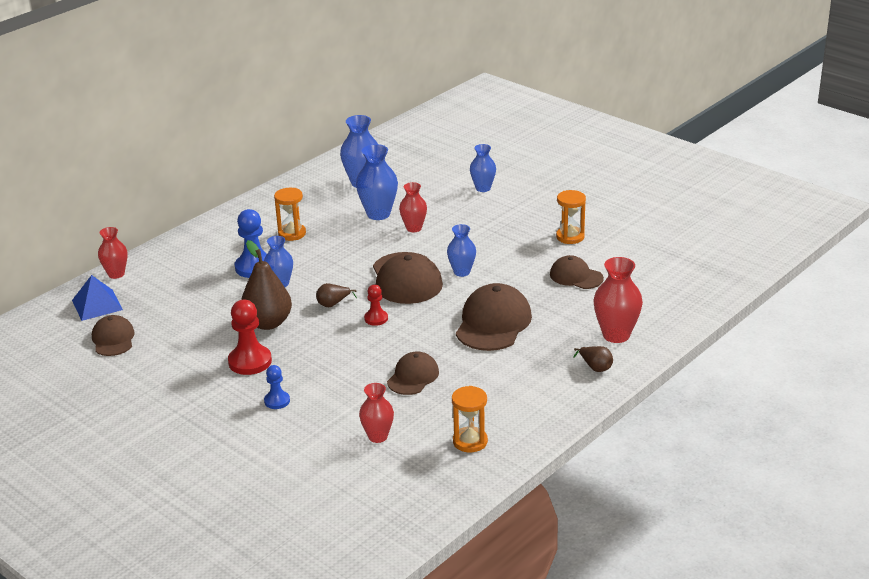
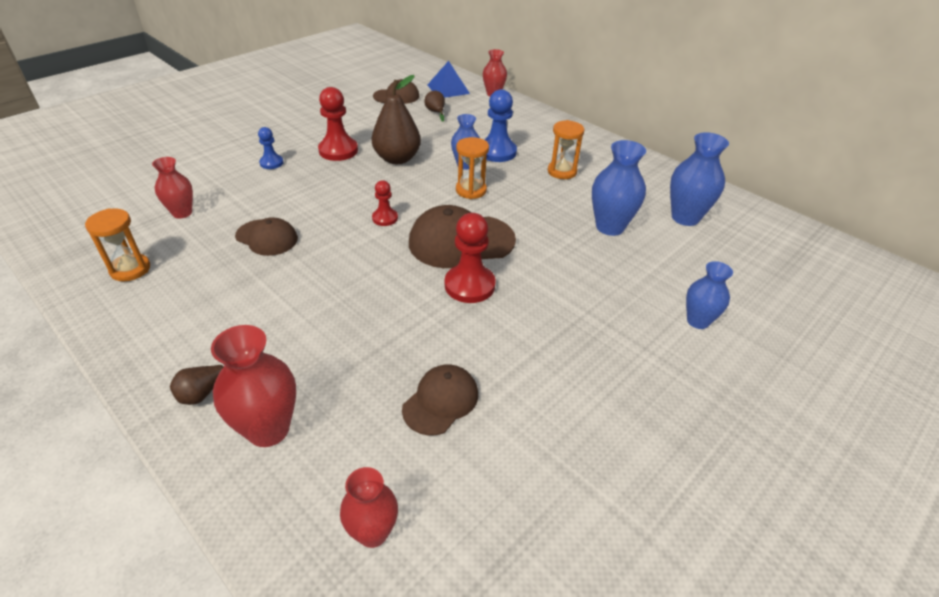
camera: 90 degrees right, 10 degrees up
(333, 304) = (420, 193): brown pear -> brown pear (435, 112)
(414, 228) = (578, 252): red vase -> red vase (373, 532)
(462, 272) = (469, 285): blue vase -> red pawn
(493, 323) = (346, 304): brown cap -> none
(570, 237) = (559, 408): orange hourglass -> orange hourglass (471, 190)

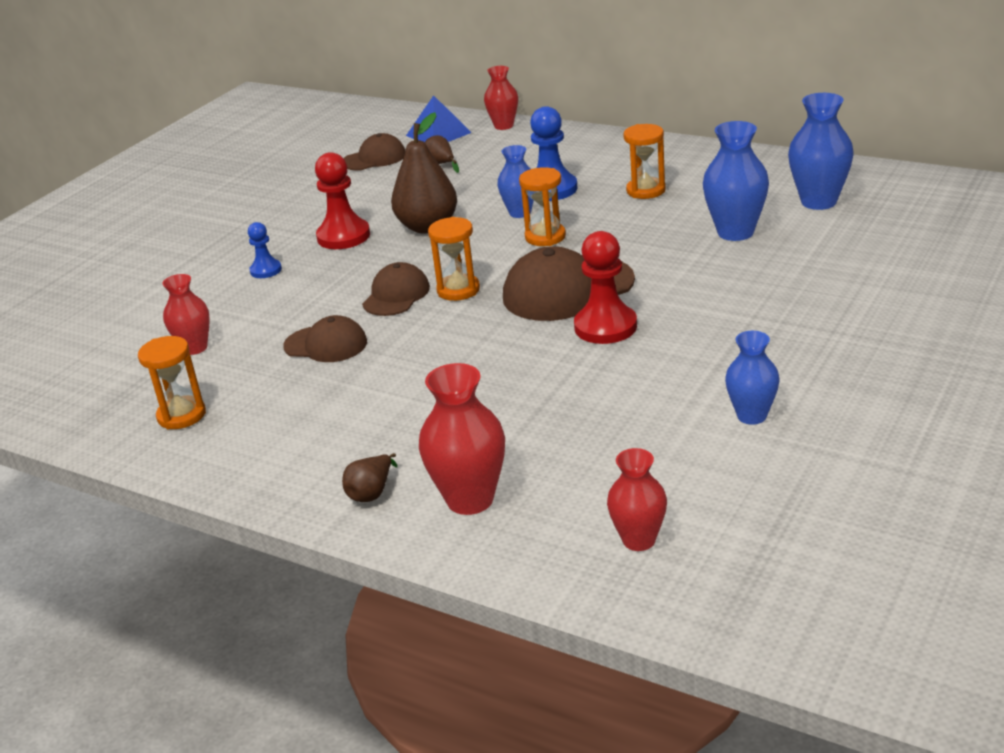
camera: 10 degrees left, 10 degrees down
(385, 218) = (458, 290): red pawn -> orange hourglass
(441, 401) = (640, 430): brown cap -> brown cap (396, 295)
(698, 321) = (878, 294): blue vase -> blue vase (752, 416)

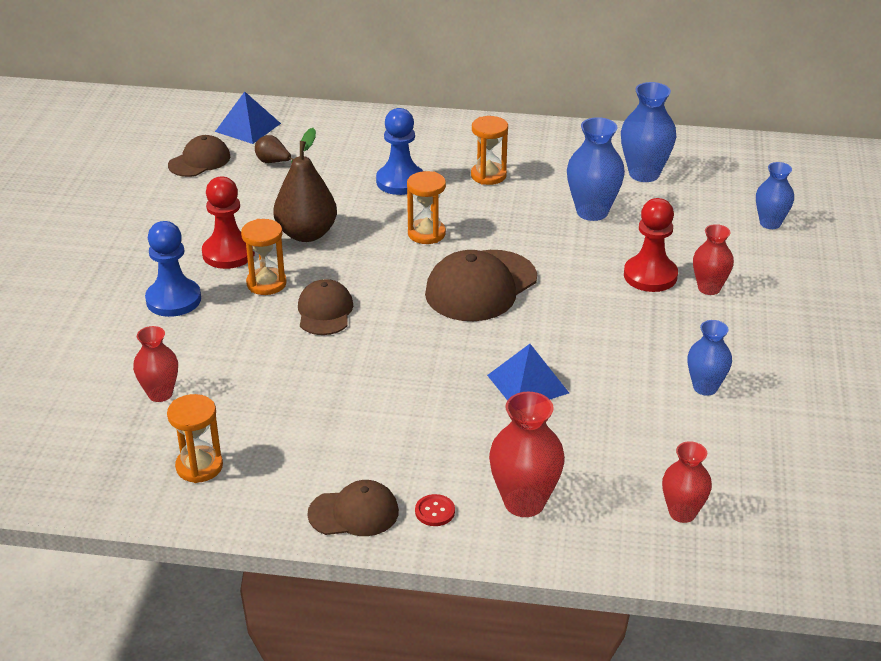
camera: 25 degrees left, 5 degrees up
(266, 270) = (173, 300): blue pawn -> blue pawn, size x1.75
(326, 344) = (291, 372): brown cap -> brown cap (354, 513)
(372, 492) = (435, 511): brown pear -> red button
(458, 290) = (381, 299): orange hourglass -> orange hourglass (266, 283)
(504, 126) = (308, 113): red vase -> red vase (709, 288)
(520, 213) = (386, 210): blue vase -> blue vase (770, 223)
(554, 386) = (528, 384): none -> blue pyramid
(605, 327) = (537, 320): red pawn -> red pawn (650, 276)

